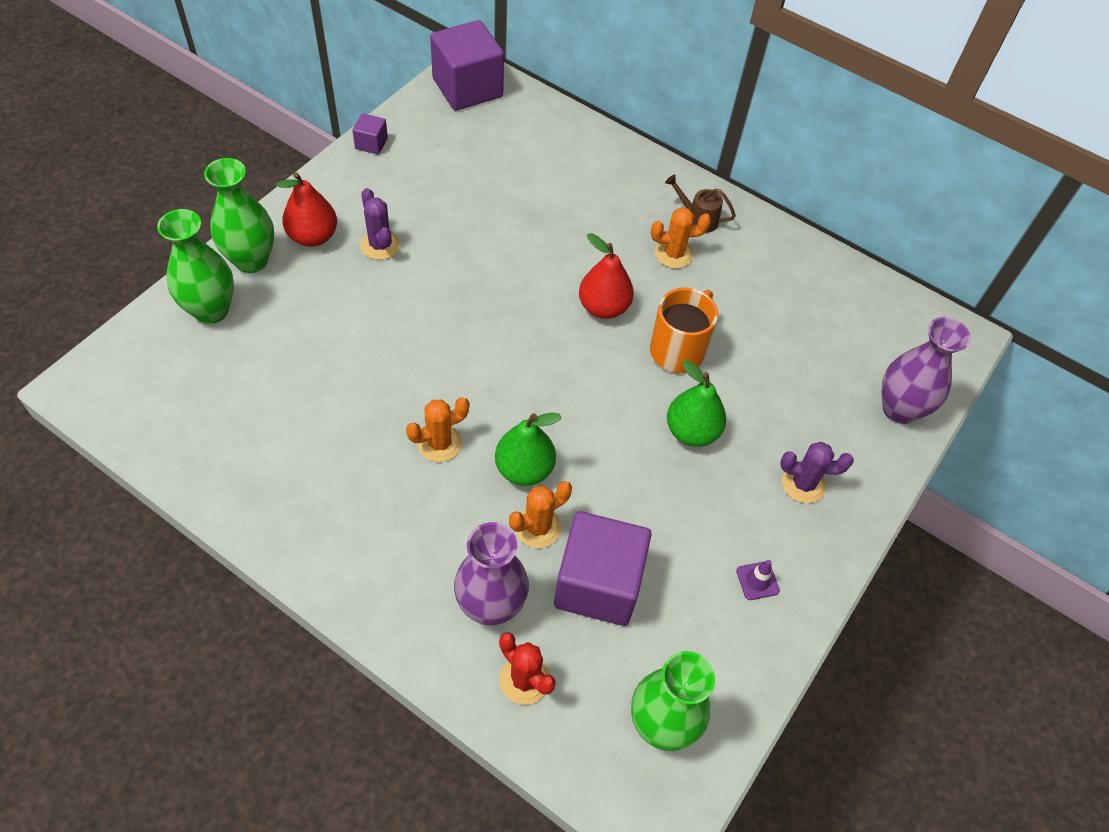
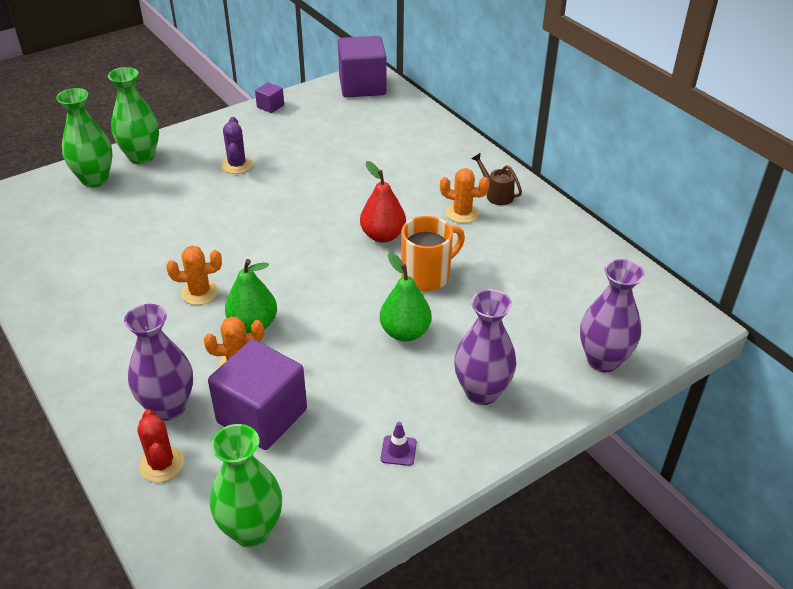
camera: 25 degrees right, 15 degrees down
(313, 237) = (193, 151): red pear -> none
(803, 483) = (481, 392): purple cactus -> purple vase

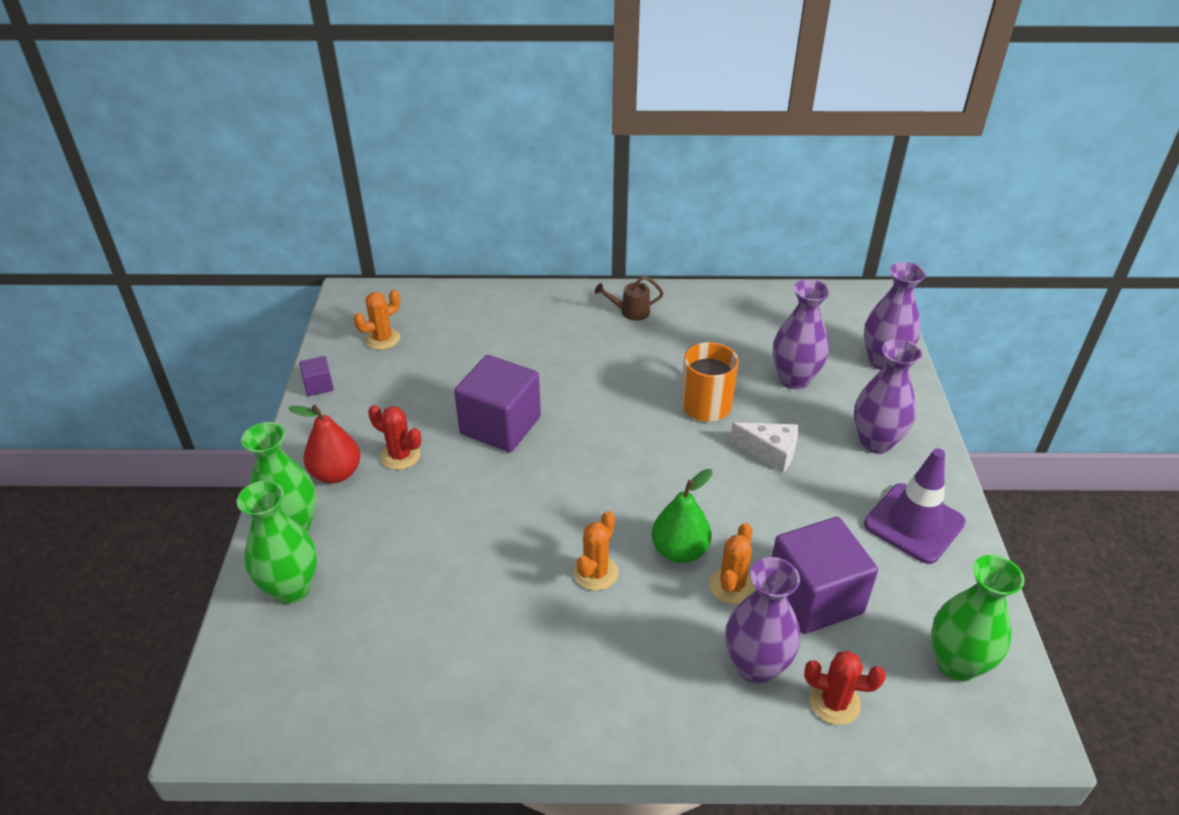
camera: 55 degrees left, 0 degrees up
(237, 165) = (400, 456): purple cactus -> red cactus
(362, 86) = (364, 308): purple cube -> purple cube (500, 425)
(383, 235) = (623, 405): red pear -> red pear (336, 473)
(398, 450) = (914, 523): purple traffic cone -> purple traffic cone, size x2.39
(405, 332) = (770, 452): green pear -> white cheese
(462, 213) = (637, 343): orange cactus -> orange cactus (382, 339)
(513, 313) = (794, 379): none -> purple vase

